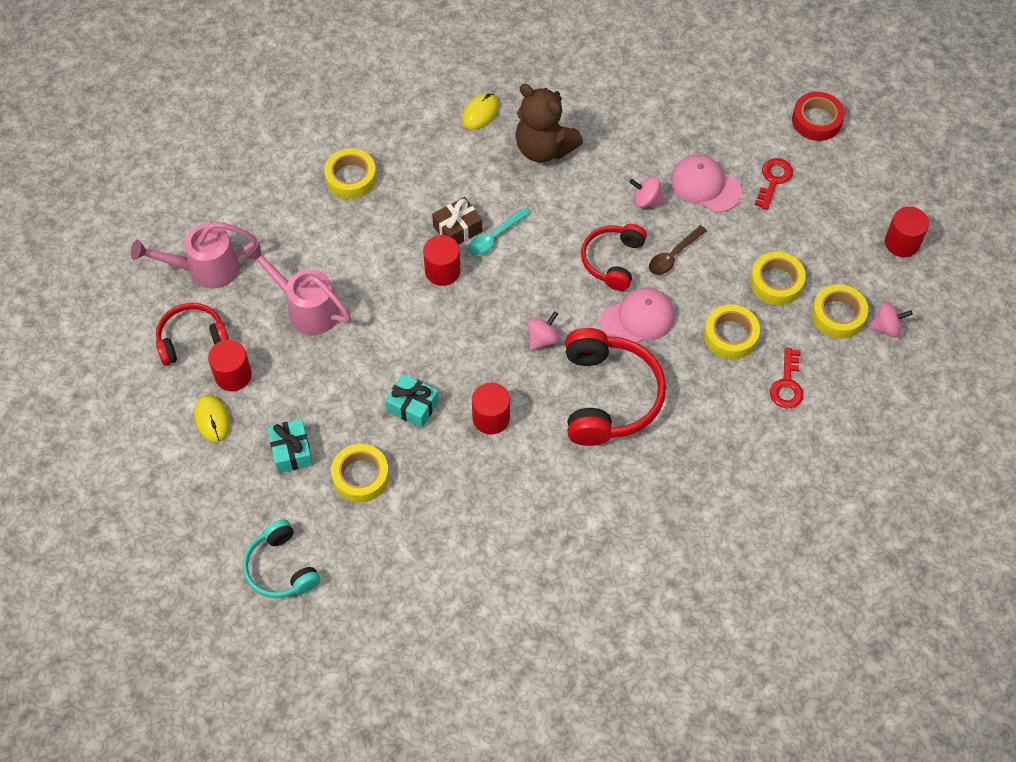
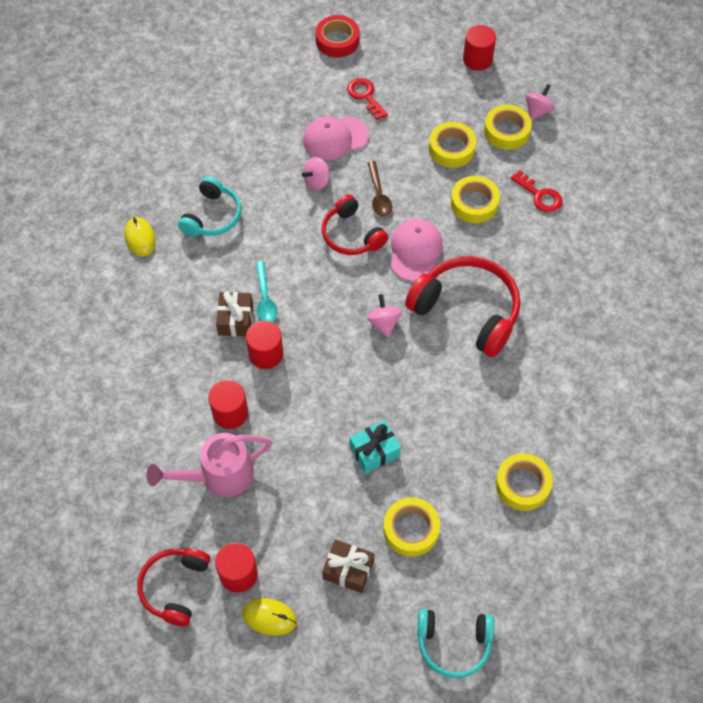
camera: 55 degrees left, 0 degrees up
(206, 269) = (112, 534): pink watering can -> none
(291, 451) = (348, 570): turquoise gift -> brown gift
(351, 178) = (119, 366): yellow tape -> yellow tape (522, 484)
(491, 418) = (427, 401): red cylinder -> red cylinder (230, 413)
(544, 148) = (212, 216): brown teddy bear -> turquoise headphones

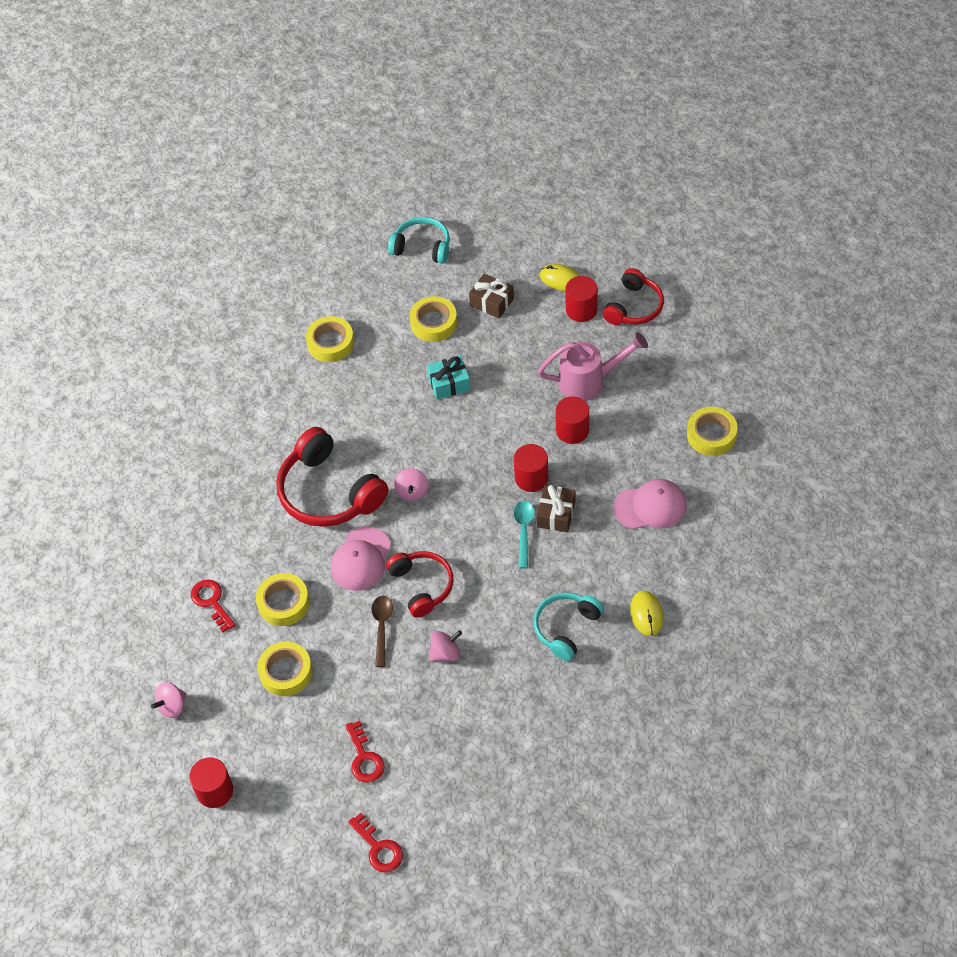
camera: 165 degrees left, 5 degrees down
(335, 138) = (413, 705): pink cap -> pink cap (650, 506)
(337, 41) = (378, 848): red tape -> red key
(506, 131) = (217, 685): yellow tape -> yellow tape (711, 435)

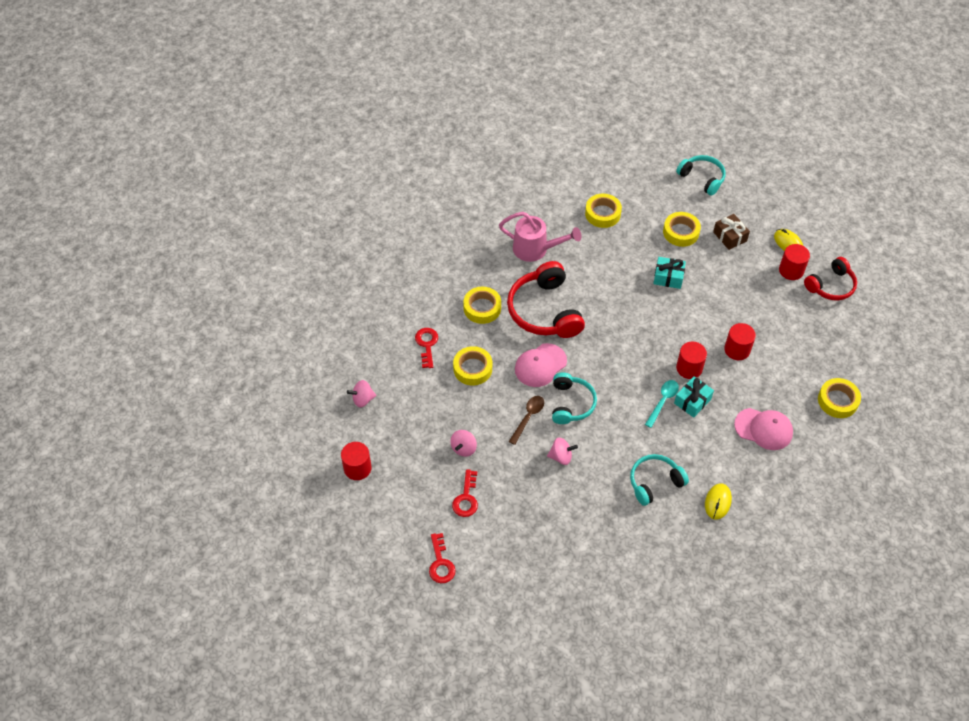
camera: 25 degrees right, 0 degrees up
(286, 672) = (448, 415): yellow tape -> yellow tape (482, 308)
(412, 491) = (601, 337): pink spinning top -> pink spinning top (463, 448)
(422, 586) = (571, 403): red headphones -> turquoise headphones
(556, 514) = (692, 401): brown gift -> turquoise gift
(588, 381) = (768, 321): pink watering can -> pink watering can (535, 249)

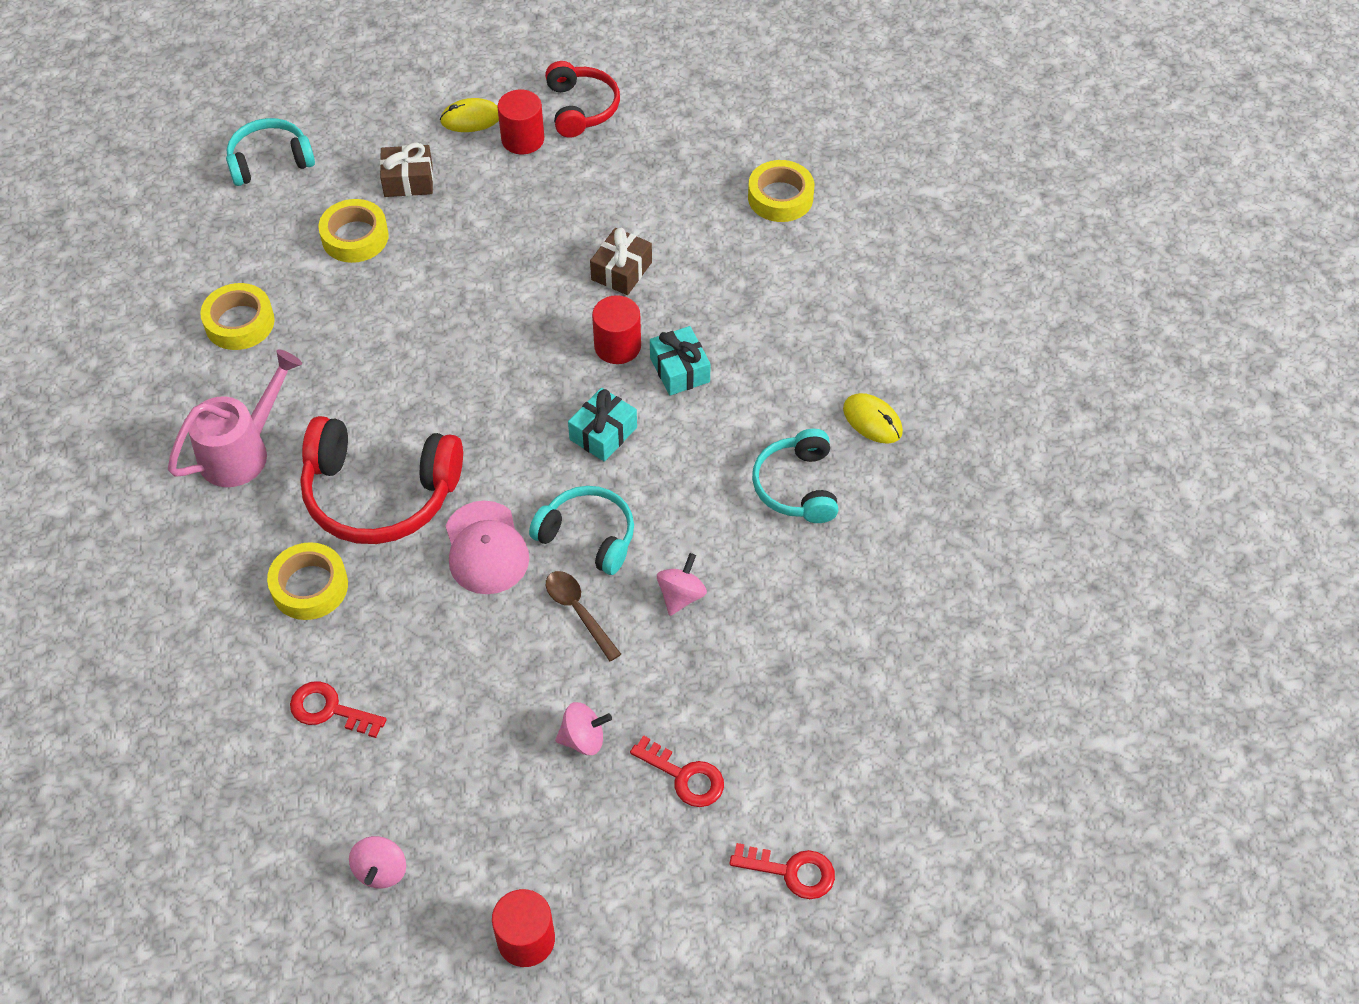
camera: 65 degrees left, 0 degrees up
(463, 448) = (583, 739): pink spinning top -> pink spinning top turned 60 degrees counterclockwise
(472, 369) = (428, 656): yellow tape -> none
(663, 401) = (657, 408): turquoise spoon -> none
(668, 277) = (430, 293): turquoise gift -> turquoise gift (603, 433)
(737, 349) = (621, 271): red cylinder -> brown gift
(763, 429) = (778, 305): pink cap -> none

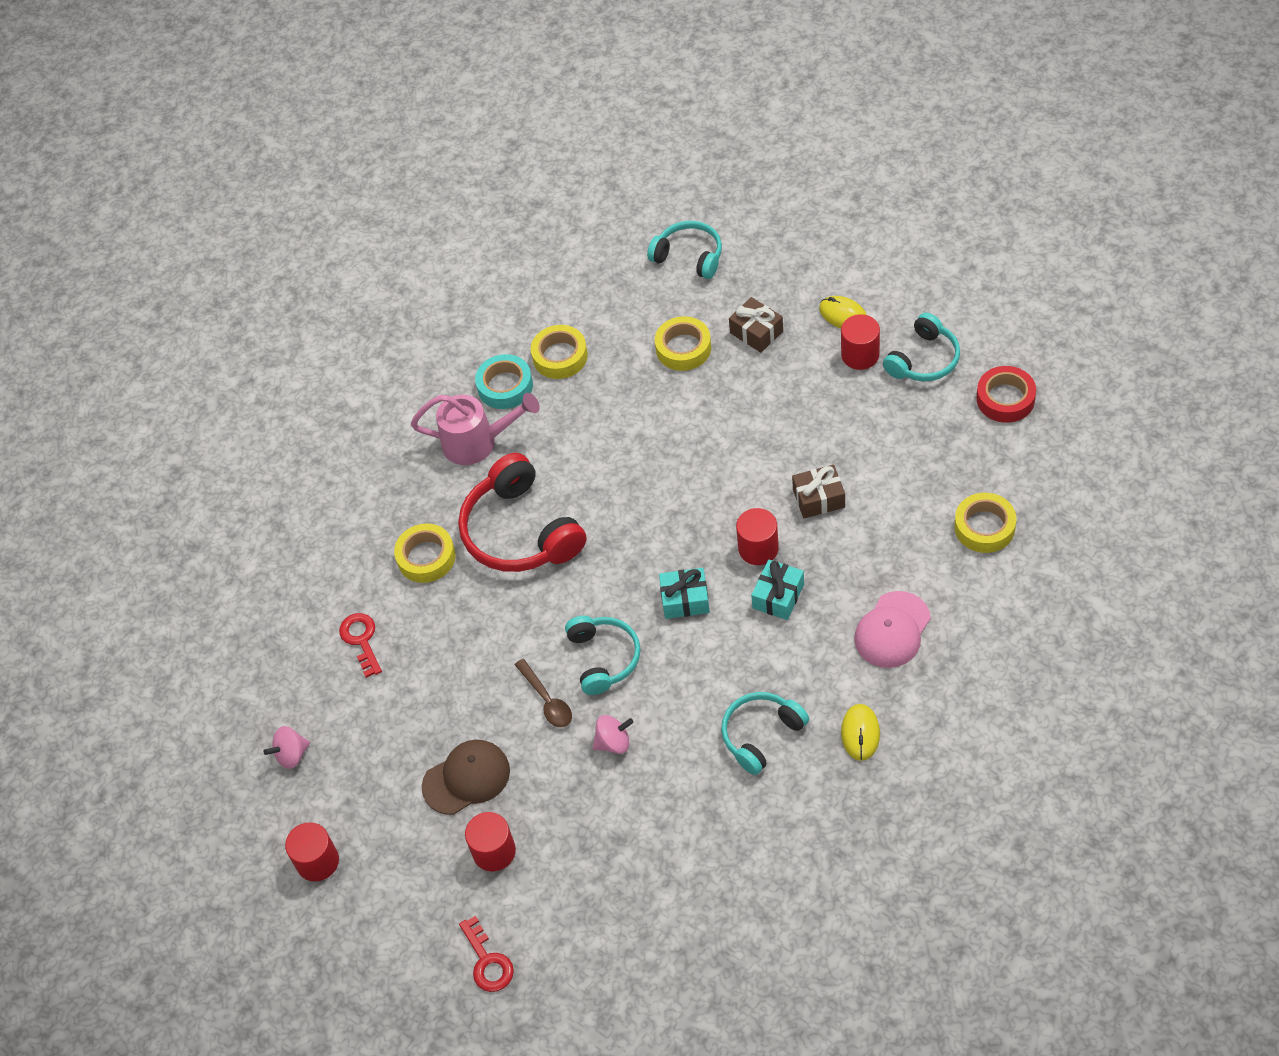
camera: 55 degrees right, 0 degrees up
(212, 384) = (505, 386): none -> turquoise tape
(486, 548) = (540, 616): pink cap -> pink cap (892, 630)
(578, 611) = (547, 700): brown spoon -> brown spoon turned 135 degrees clockwise
(581, 108) = (923, 359): red headphones -> turquoise headphones
(583, 739) = (466, 778): pink spinning top -> brown cap
(682, 94) = (1005, 399): none -> red tape
(684, 776) = (494, 851): red key -> red cylinder

